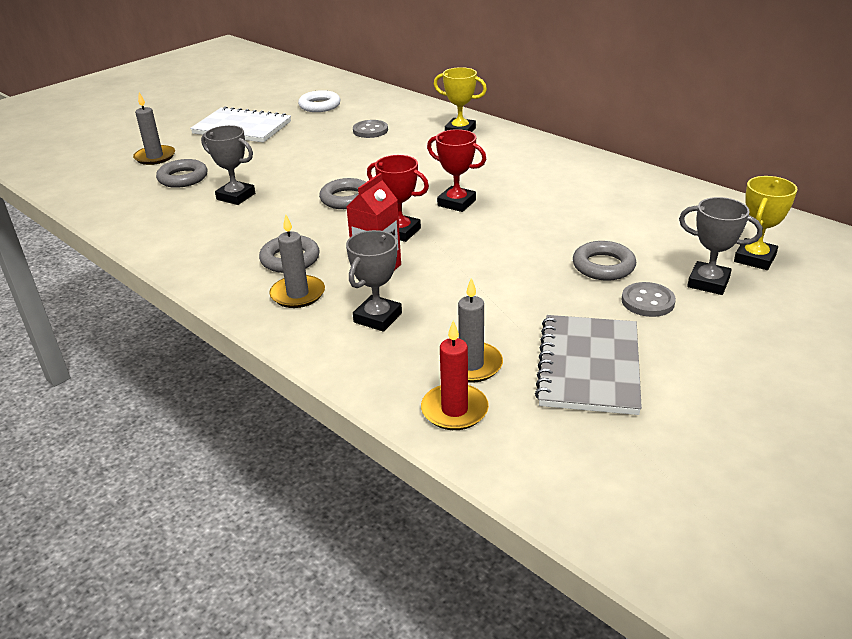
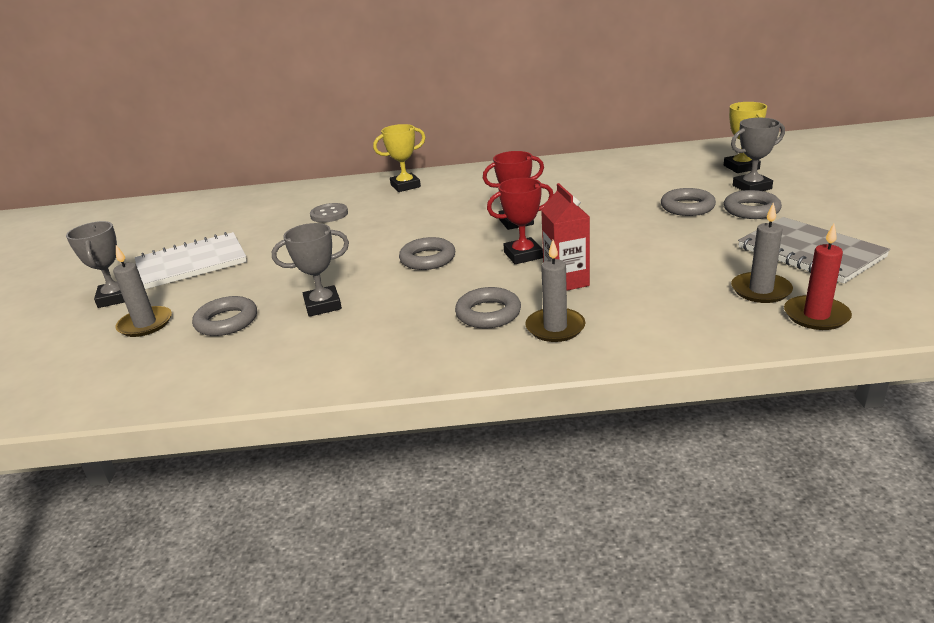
camera: 45 degrees left, 5 degrees down
(320, 105) = (234, 219): white ring -> none
(378, 318) = (644, 304): grey trophy -> grey trophy (115, 298)
(647, 301) = (751, 210): grey button -> grey ring

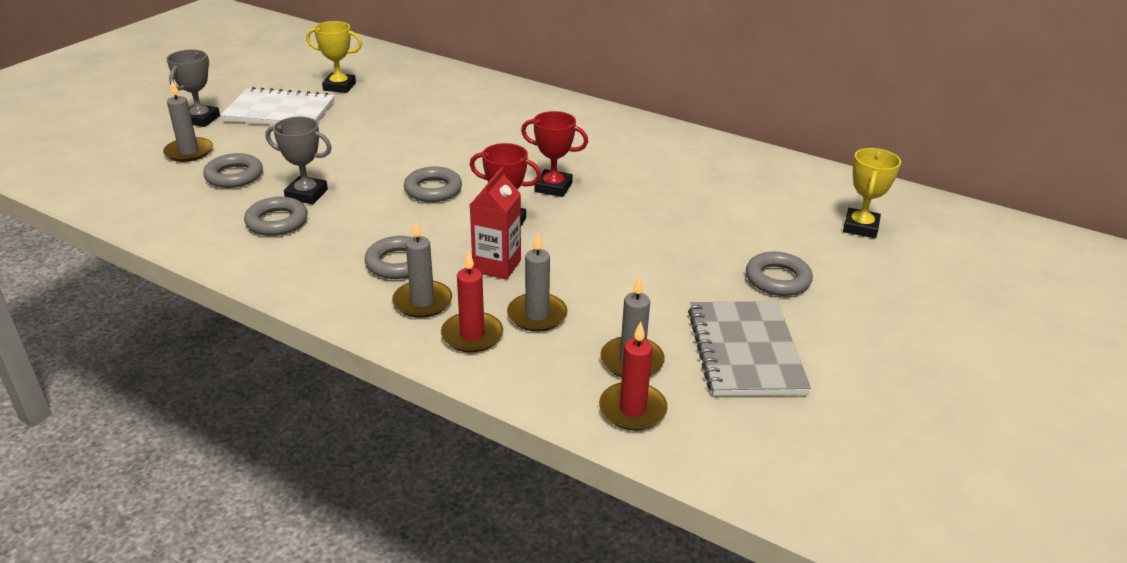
camera: 30 degrees right, 5 degrees up
(329, 214) = (429, 109): grey button -> none
(405, 186) = (527, 105): yellow trophy -> yellow trophy (339, 86)
(631, 329) = (472, 335): none -> red candle
(651, 296) = (537, 315): none -> grey candle
(687, 207) = (724, 246): grey ring -> grey ring (277, 222)
(752, 187) = (826, 255): grey trophy -> none

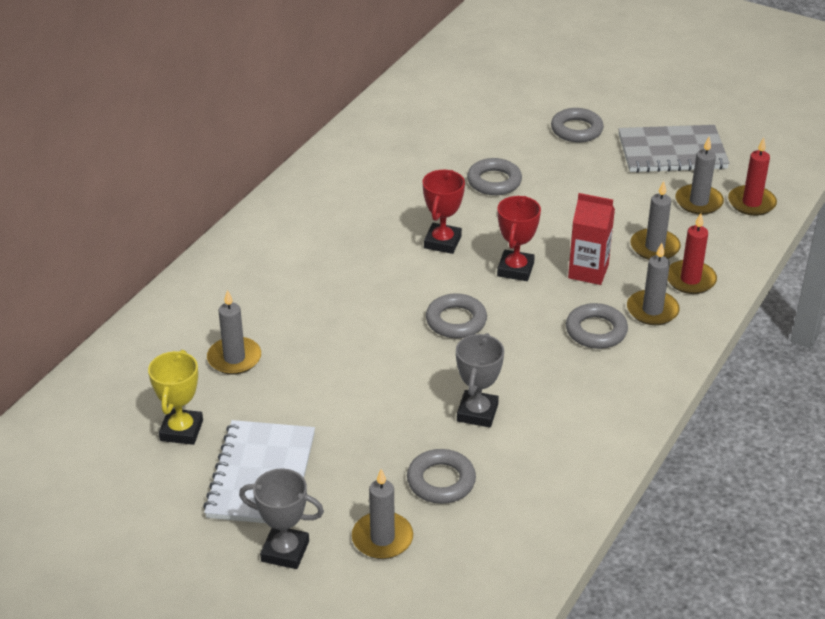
camera: 90 degrees left, 5 degrees up
(277, 222) = (537, 425): grey ring -> grey ring (494, 181)
(411, 102) = (234, 358): none -> grey candle
(860, 227) = (491, 83): yellow trophy -> none

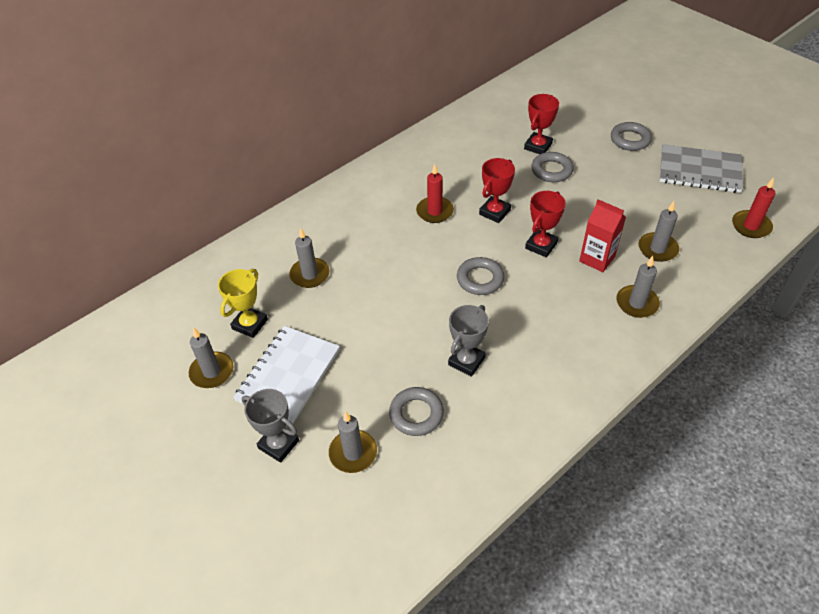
camera: 20 degrees right, 10 degrees up
(465, 156) = (538, 146): none -> red trophy
(596, 331) = (585, 311): grey ring -> none
(690, 280) = (677, 283): red candle -> red candle (434, 211)
(698, 202) = (707, 217): grey candle -> grey candle (212, 372)

